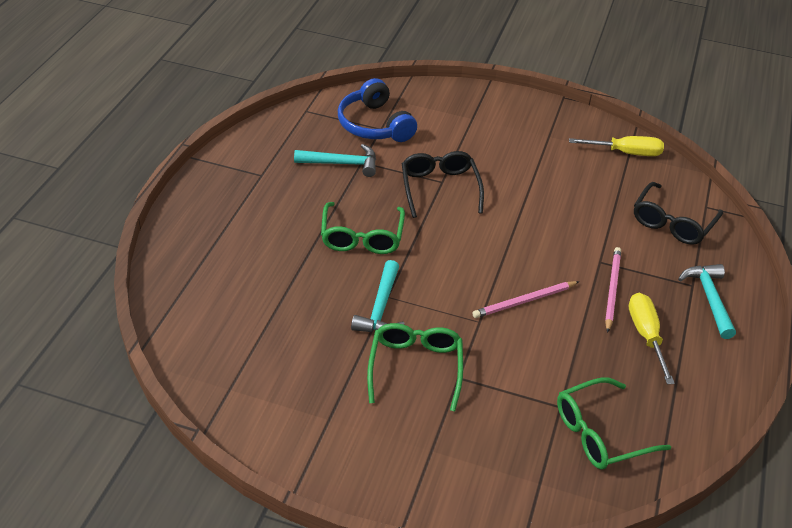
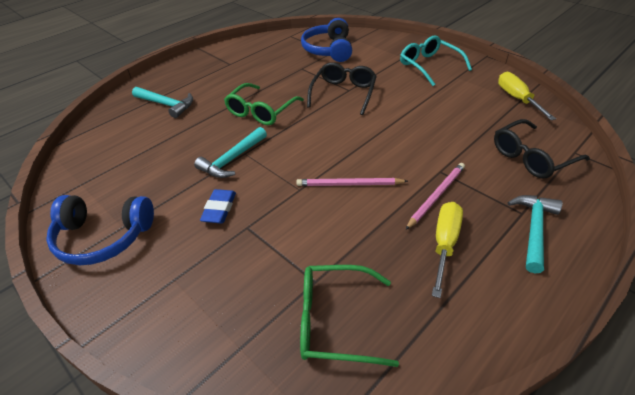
camera: 30 degrees right, 0 degrees up
(319, 436) = (103, 237): none -> blue headphones
(341, 164) = (287, 67): turquoise hammer -> turquoise hammer (166, 104)
(415, 368) = (219, 209): green glasses -> blue eraser
(510, 126) = (429, 66): none -> turquoise glasses
(625, 153) = (517, 99): yellow screwdriver -> yellow screwdriver turned 135 degrees counterclockwise

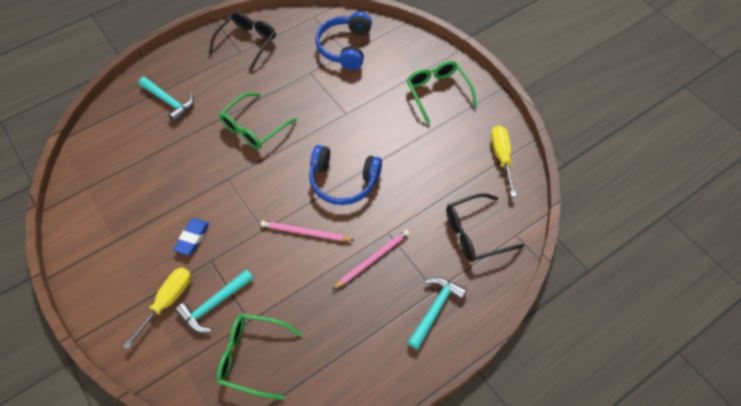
camera: 10 degrees right, 15 degrees up
(103, 237) = (99, 248): blue headphones -> blue headphones (343, 181)
(232, 159) = (215, 184): turquoise hammer -> turquoise hammer (214, 304)
(343, 93) = (338, 117): black glasses -> black glasses (247, 43)
(429, 66) = (438, 92): turquoise glasses -> green glasses
(444, 244) = (358, 308): yellow screwdriver -> yellow screwdriver (167, 302)

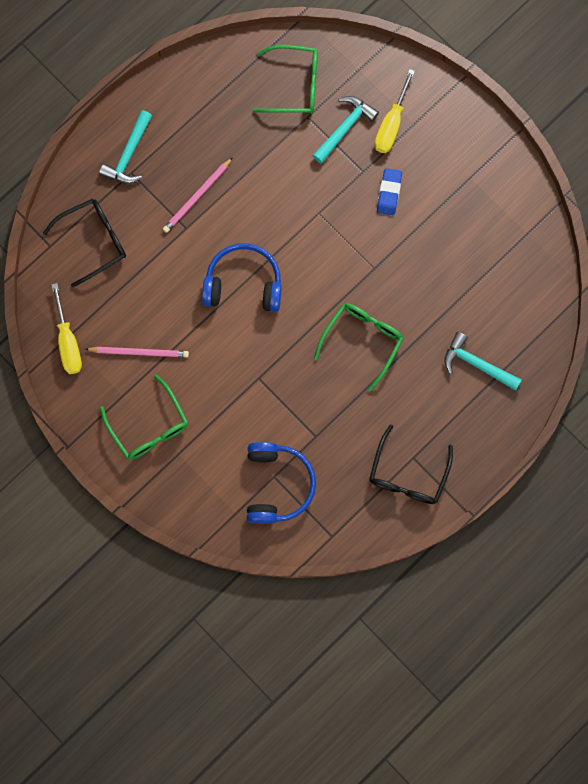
camera: 170 degrees right, 20 degrees up
(305, 232) = (273, 216): pink pencil -> pink pencil (139, 352)

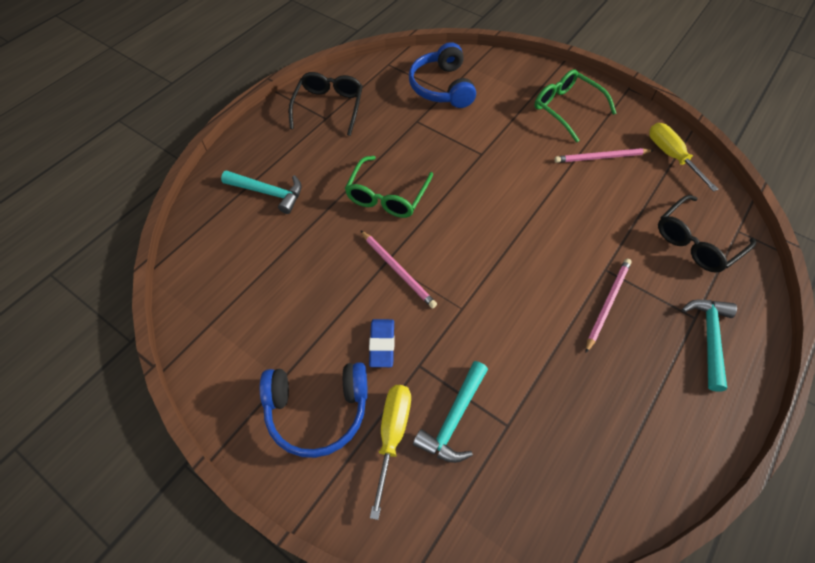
camera: 170 degrees right, 20 degrees down
(243, 284) = (523, 226): blue headphones -> blue headphones (318, 410)
(294, 85) = (538, 469): green glasses -> none
(365, 258) = (398, 270): none -> pink pencil

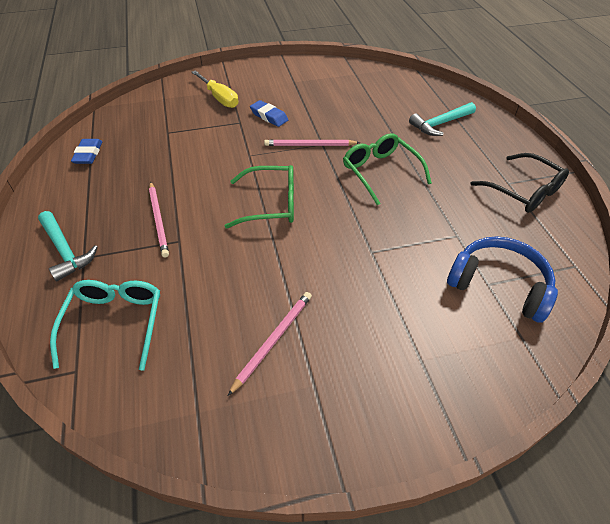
camera: 130 degrees right, 10 degrees down
(318, 410) = (263, 84): blue headphones -> none
(454, 418) = (197, 118): turquoise hammer -> none
(566, 109) = (370, 374): green glasses -> green glasses (271, 204)
(623, 471) = (88, 154): none -> blue eraser
(671, 156) = (203, 412): yellow screwdriver -> none
(696, 242) = (115, 323): black glasses -> turquoise glasses

